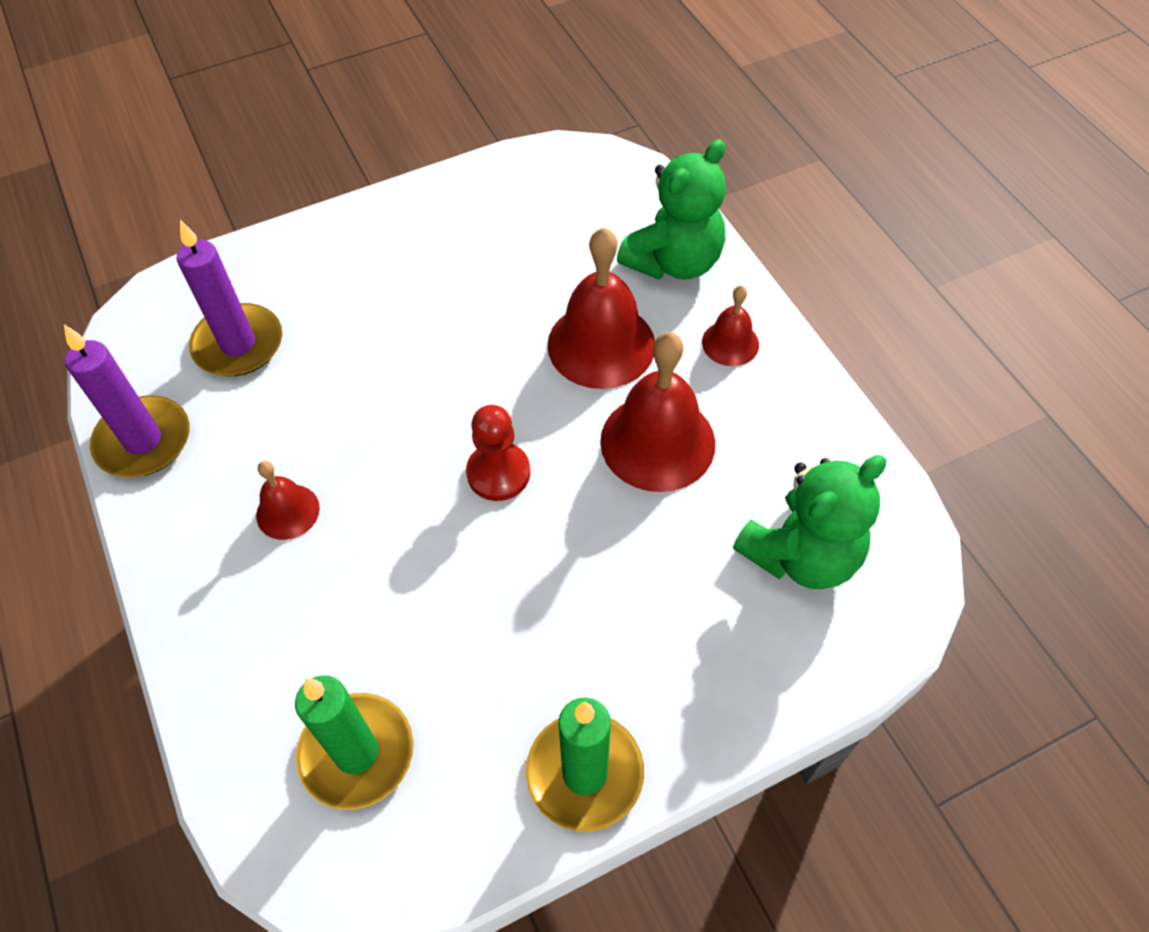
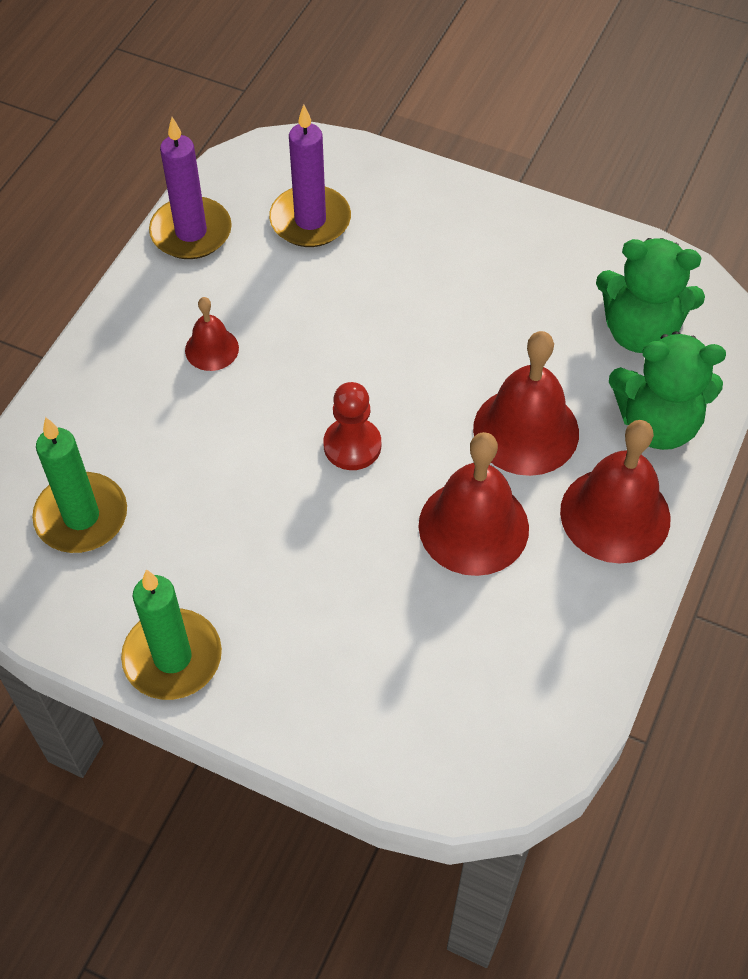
camera: 50 degrees right, 0 degrees up
(730, 343) = (615, 514): red bell -> red bell, size x1.89
(801, 555) = (463, 687): green teddy bear -> green teddy bear (640, 331)

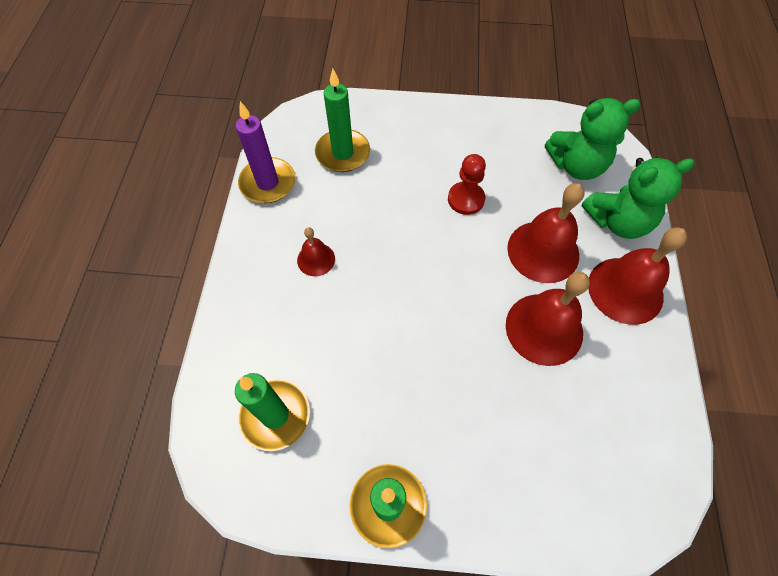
camera: 20 degrees left, 5 degrees up
(310, 220) = (342, 153): purple candle -> green candle
(352, 445) = (439, 298): red pawn -> red pawn (466, 199)

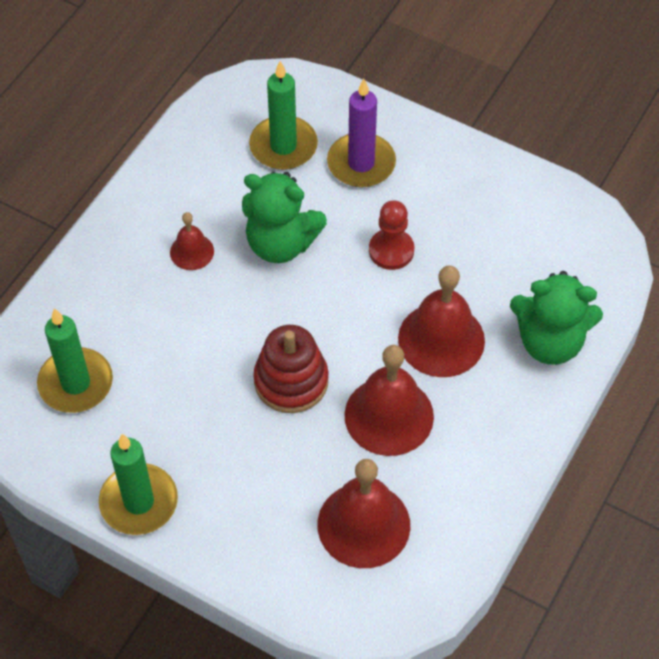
camera: 25 degrees right, 5 degrees down
(268, 183) = (183, 149): purple candle -> purple candle (361, 163)
(453, 333) = (291, 381): none -> red stacking toy
(576, 166) = (546, 262): green teddy bear -> green teddy bear (281, 243)
(625, 290) = (505, 415): red bell -> red bell (363, 524)

